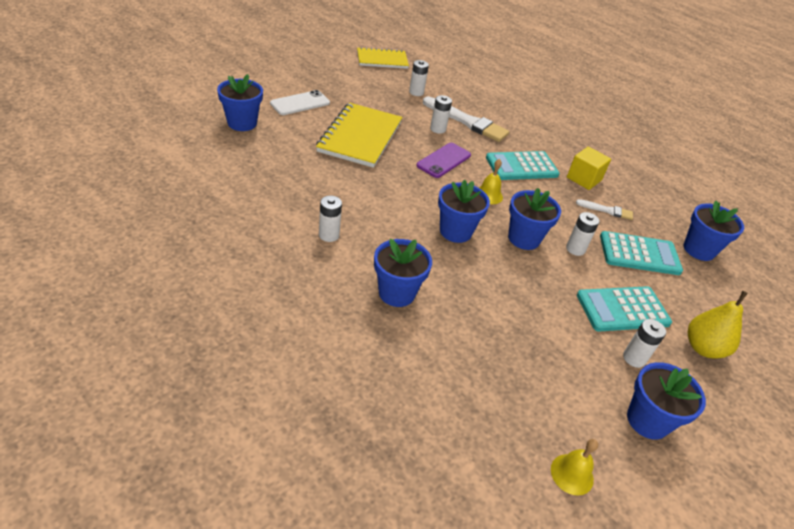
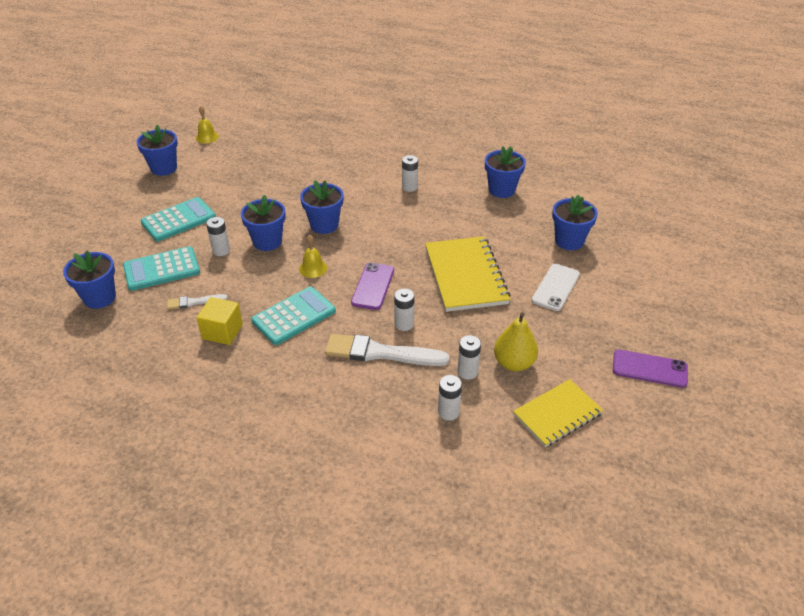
camera: 160 degrees right, 0 degrees up
(302, 52) = (649, 369): none -> purple phone
(396, 293) = (339, 173): blue flower pot -> blue flower pot (501, 190)
(634, 358) = (171, 194): white battery -> white battery (448, 412)
(703, 348) = (117, 217): yellow pear -> yellow pear (514, 363)

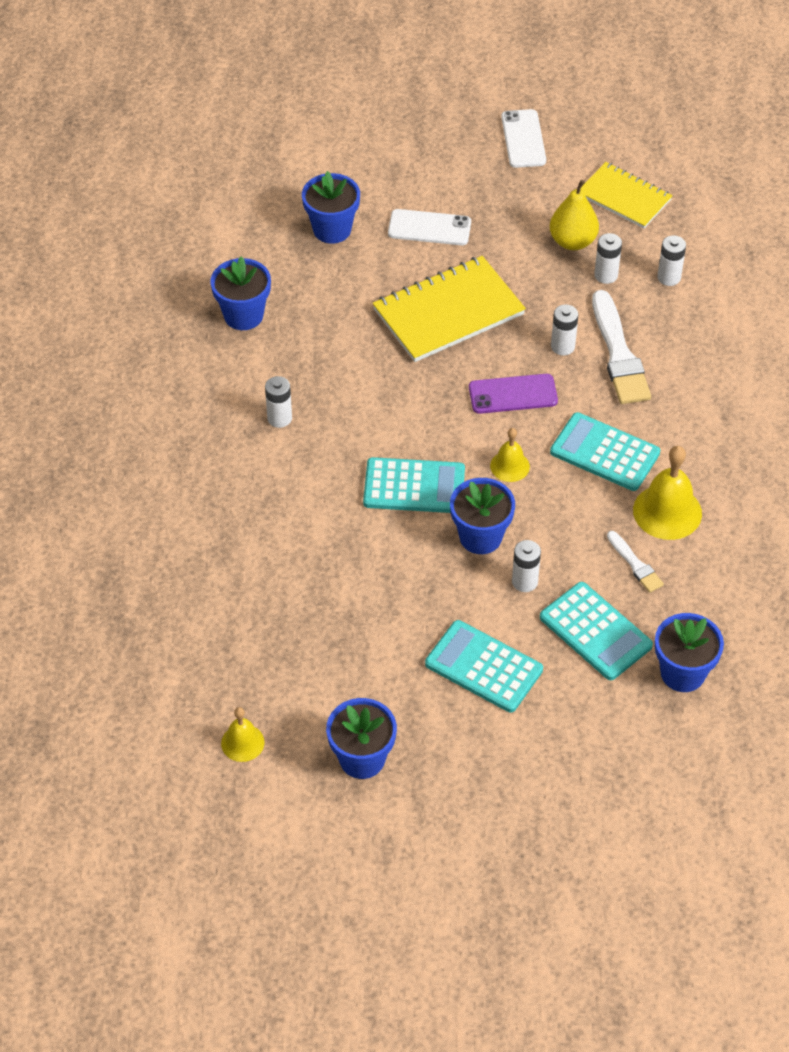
camera: 110 degrees left, 10 degrees up
(222, 332) = (667, 511): yellow cube -> yellow bell
(324, 225) = (414, 486): blue flower pot -> turquoise calculator
(649, 369) = (523, 139): purple phone -> white phone

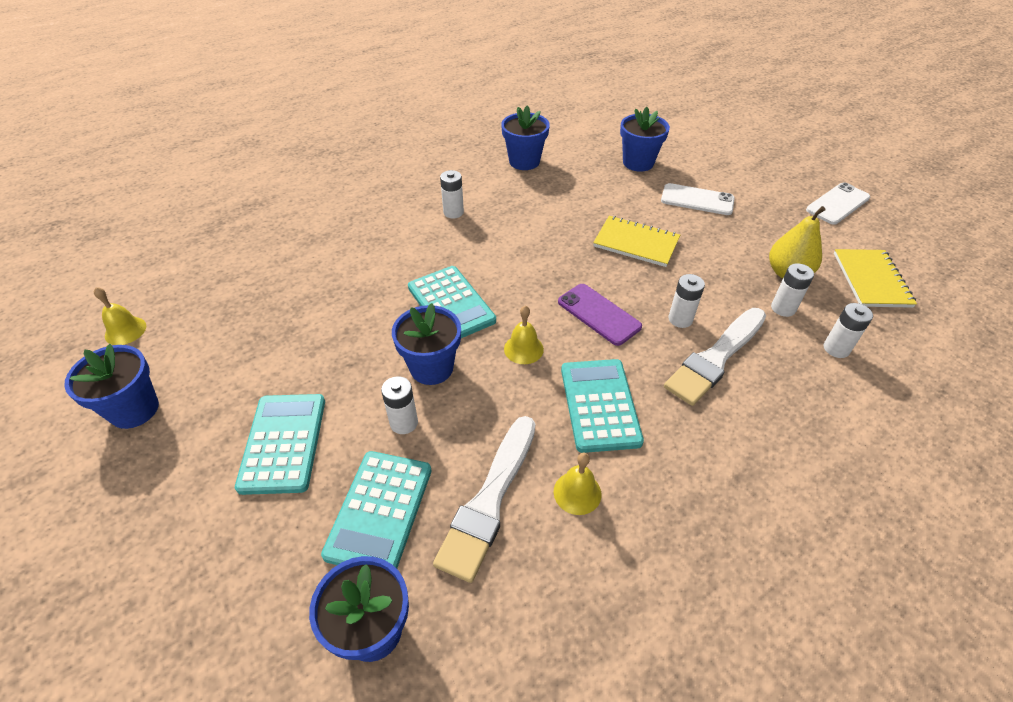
camera: 55 degrees right, 5 degrees down
(429, 228) = (697, 200): white phone -> white phone turned 45 degrees counterclockwise
(448, 312) = (636, 243): yellow notebook -> yellow notebook, size x0.65
(635, 564) = (489, 500): white brush -> white brush, size x1.94
(667, 511) = (577, 492): yellow bell -> yellow bell, size x0.58

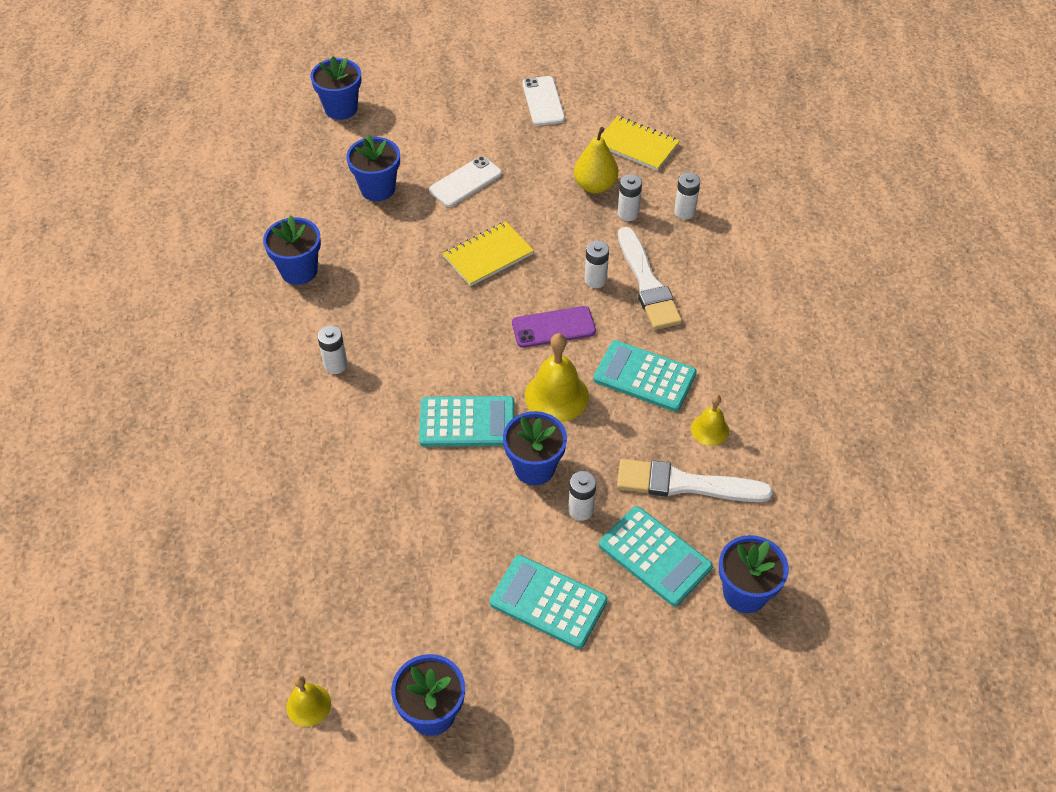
camera: 60 degrees left, 5 degrees up
(489, 500) = (685, 484): white brush -> white brush turned 135 degrees clockwise
(523, 349) = (556, 396): yellow bell -> yellow bell, size x1.71
(691, 118) = (341, 108): none -> blue flower pot

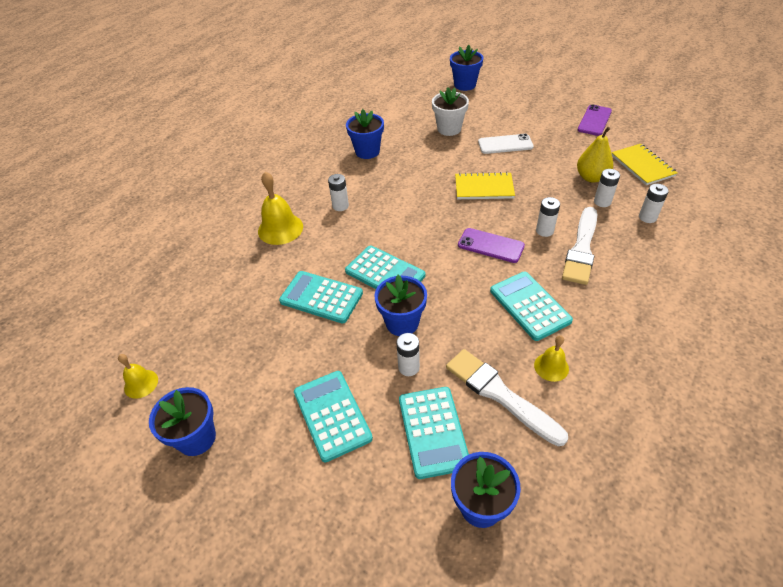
camera: 40 degrees right, 5 degrees down
(377, 189) = (449, 129): blue flower pot -> white flower pot
(421, 490) = (321, 297): none -> turquoise calculator
(543, 101) = (594, 120): white phone -> purple phone
(556, 396) = (456, 287): yellow bell -> yellow bell (280, 229)

